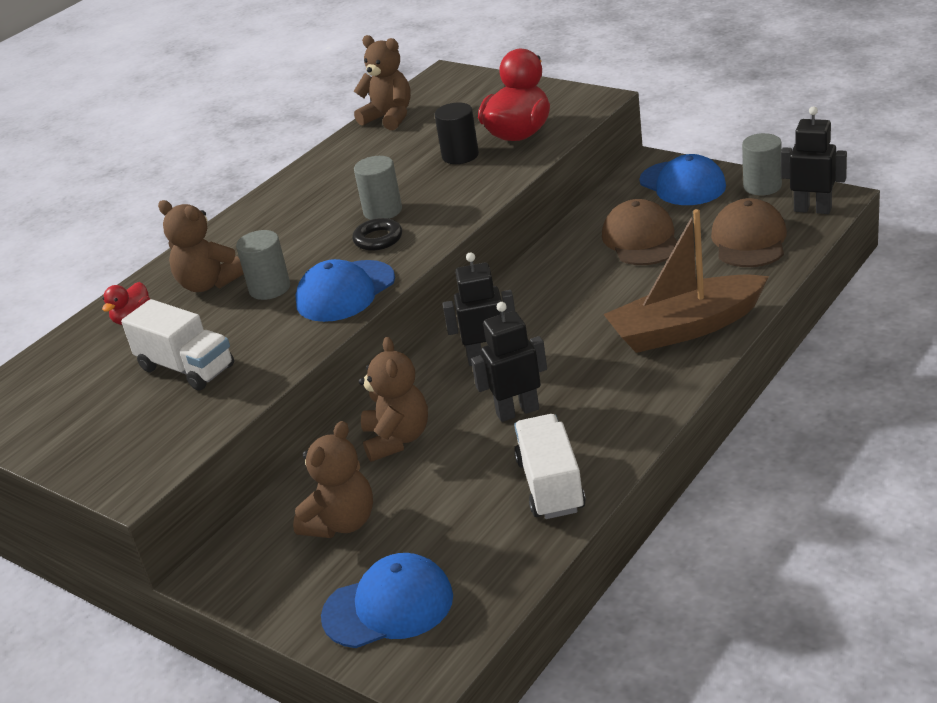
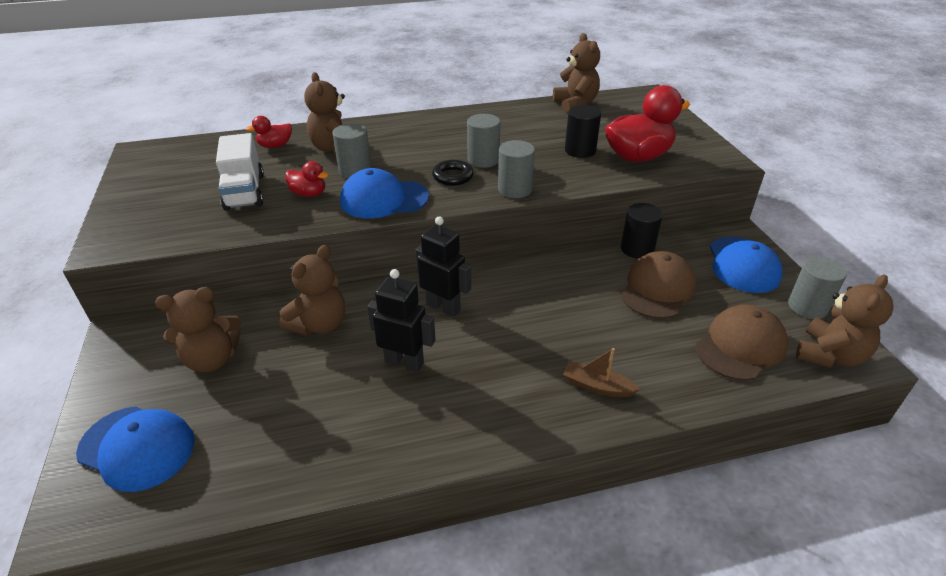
camera: 35 degrees right, 5 degrees up
(260, 330) = (309, 194): none -> red duck
(454, 217) = (515, 189): none -> grey cylinder
(550, 485) = (340, 442): white truck -> none
(585, 220) = (637, 249): none -> black cylinder
(685, 328) = (597, 386): brown boat -> brown boat, size x0.44
(812, 209) = (829, 355): black robot -> brown teddy bear

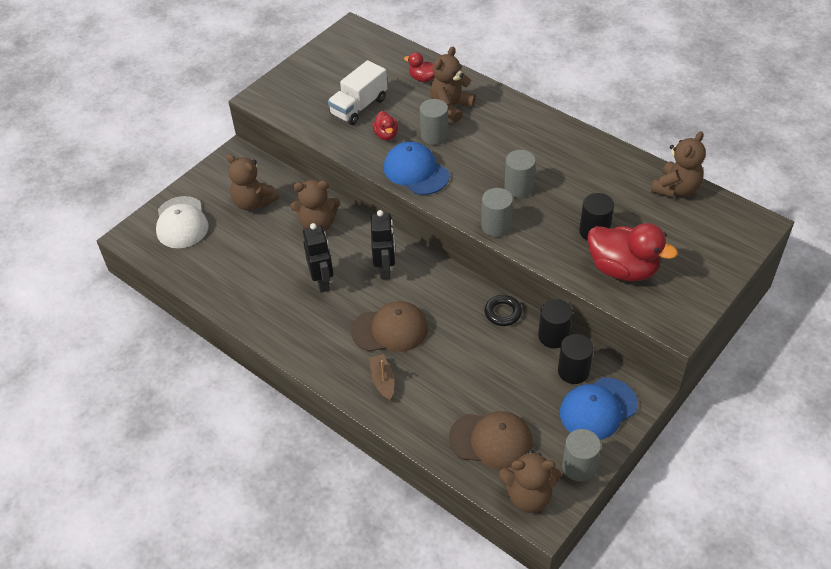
camera: 55 degrees right, 10 degrees up
(137, 447) = (181, 223): blue cap -> white cap
(453, 176) = (479, 186): black ring -> black ring (503, 313)
(657, 289) = (513, 369): brown cap -> brown cap (390, 330)
(688, 257) = (573, 371): none -> black cylinder

